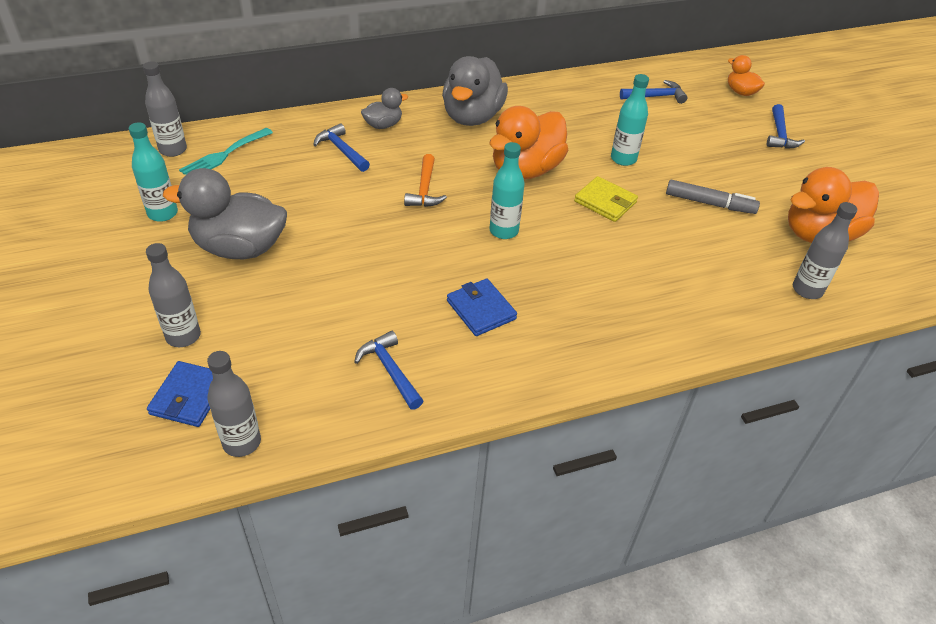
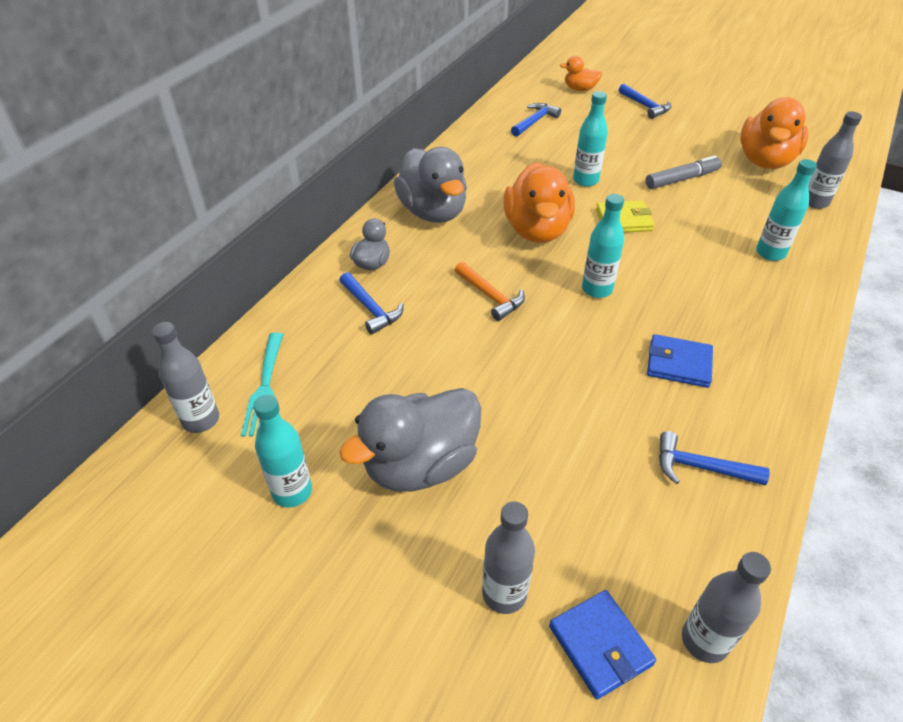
camera: 40 degrees left, 0 degrees up
(341, 150) = (371, 309): blue hammer -> blue hammer turned 135 degrees counterclockwise
(689, 296) = (770, 253): none -> turquoise bottle

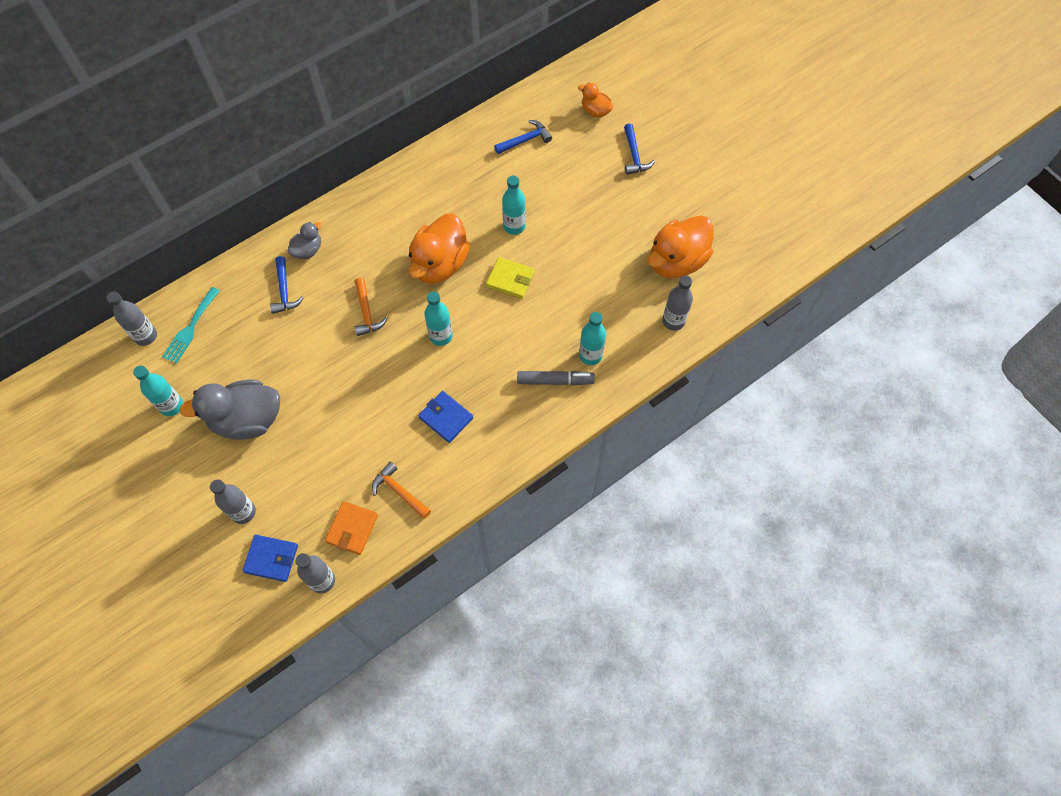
camera: 25 degrees right, 20 degrees up
(433, 212) = (378, 215): grey duck -> none
(600, 645) = (271, 559): blue wallet -> blue wallet turned 75 degrees counterclockwise
(682, 179) = (590, 255): grey marker -> grey marker (555, 381)
(682, 543) = (352, 529): none -> orange wallet
(700, 467) = (399, 491): blue hammer -> orange hammer

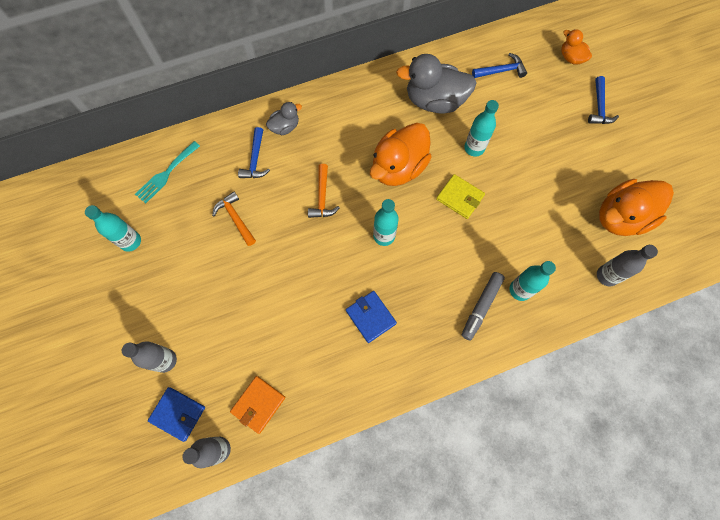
camera: 15 degrees right, 5 degrees up
(146, 336) = (126, 172): grey bottle -> none
(247, 419) = (192, 271): grey duck -> grey duck (434, 101)
(399, 491) = (311, 379): orange hammer -> orange hammer (235, 218)
(555, 381) = (481, 307): grey marker -> grey marker turned 105 degrees clockwise

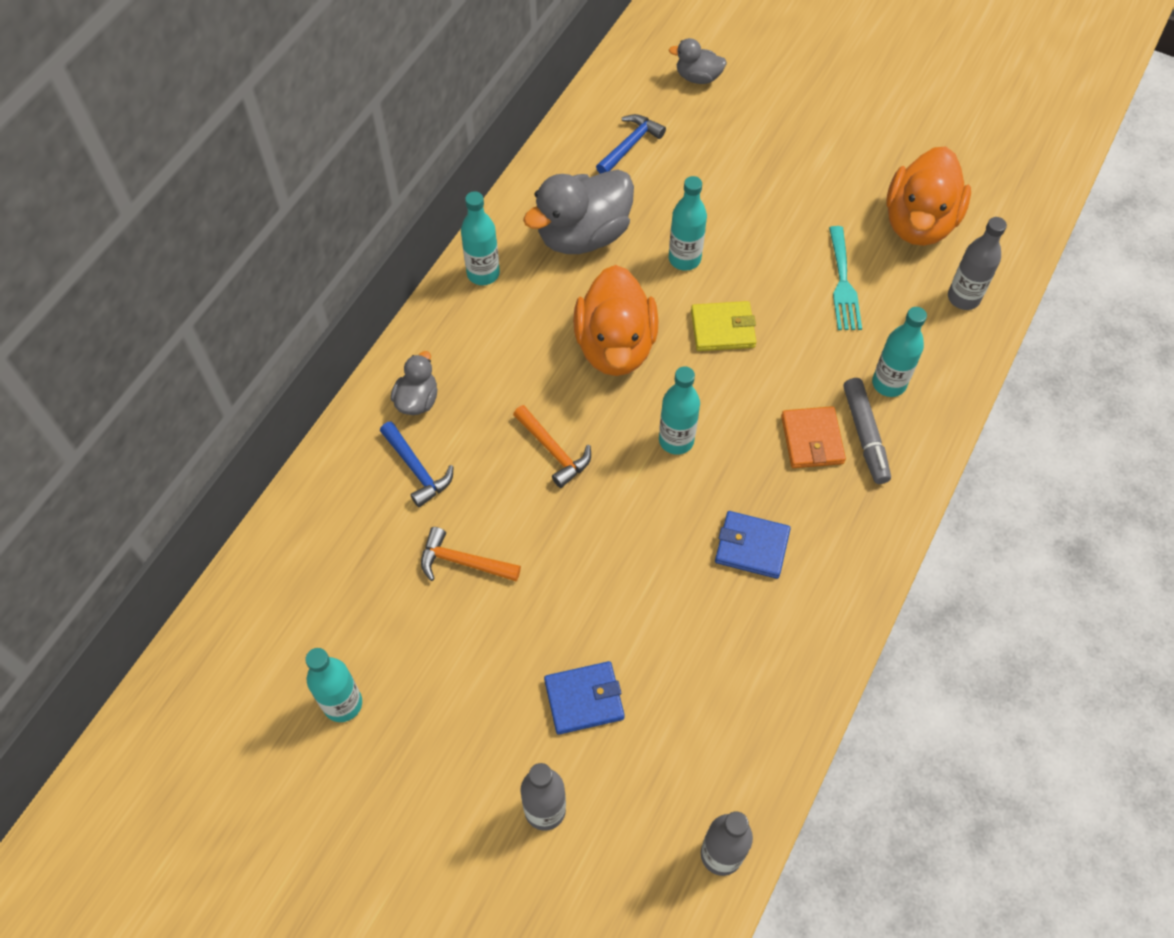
camera: 40 degrees left, 10 degrees down
(166, 174) = (306, 579): turquoise fork -> turquoise fork (843, 284)
(178, 414) = (627, 858): blue wallet -> blue wallet (584, 699)
(258, 404) = (717, 759): orange wallet -> orange wallet (812, 440)
(369, 87) = (483, 273): none -> turquoise bottle
(571, 58) = (698, 77): orange duck -> grey duck
(599, 107) = (782, 114): blue hammer -> none

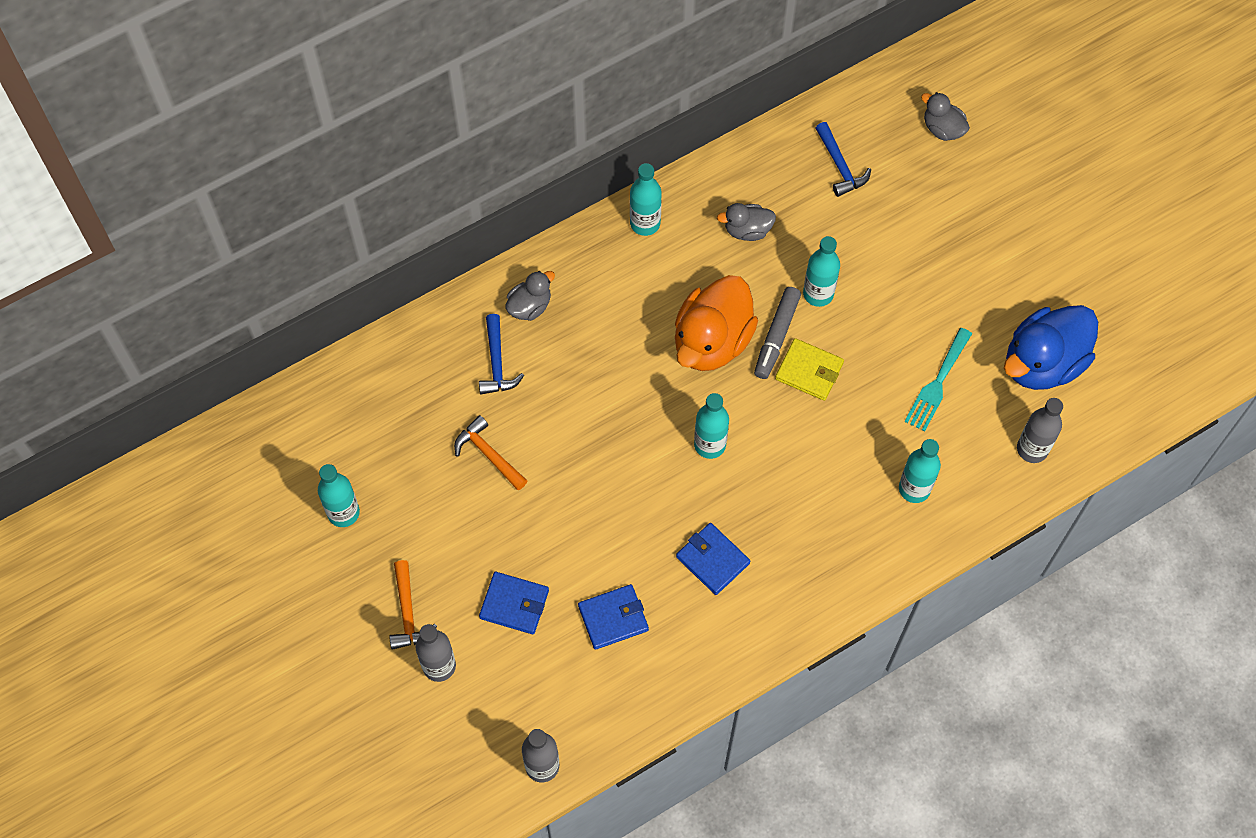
camera: 30 degrees right, 5 degrees up
(553, 451) = (609, 403): orange hammer -> orange hammer (408, 613)
(583, 235) = (747, 230): grey duck -> grey duck, size x0.51
(630, 145) = (840, 166): blue hammer -> blue hammer turned 90 degrees clockwise
(693, 657) = (613, 618): none -> blue wallet
(812, 440) = (818, 501): orange wallet -> none
(865, 435) = (863, 520): grey marker -> grey marker (776, 336)
(919, 223) = (1043, 363): orange duck -> blue duck

